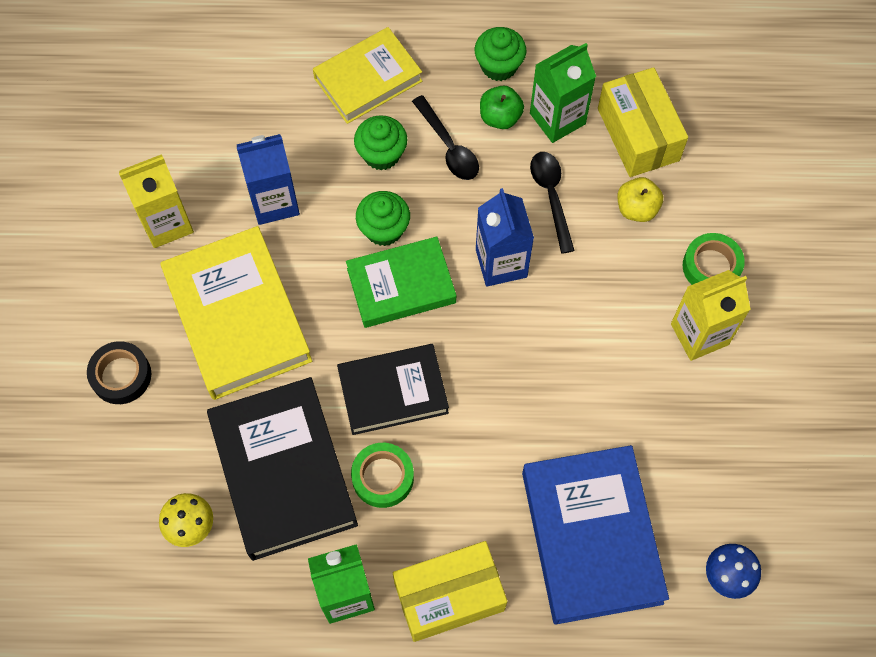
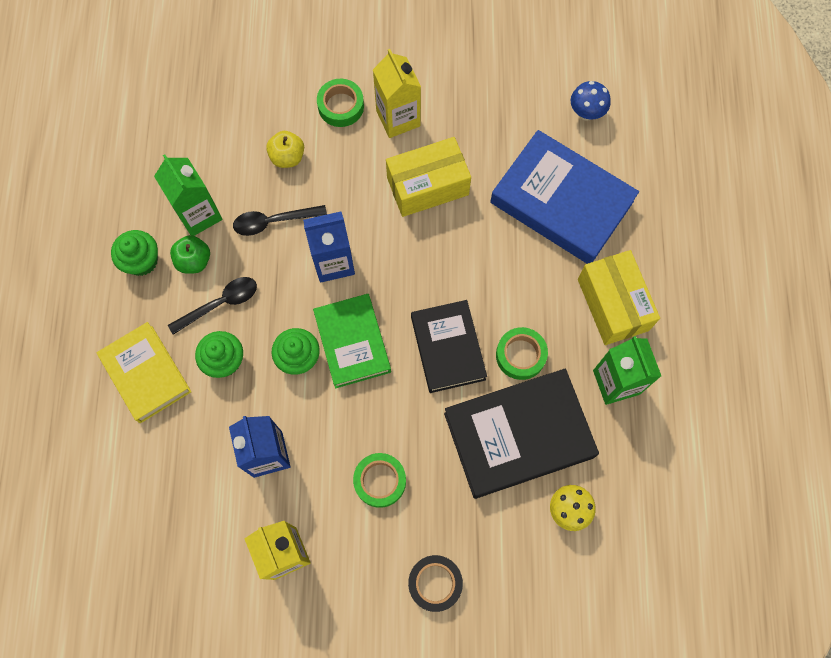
camera: 90 degrees left, 5 degrees up
(238, 317) = (380, 481): yellow book -> green tape
(591, 537) = (561, 202): blue book -> blue book turned 45 degrees clockwise
(638, 134) = (218, 152): yellow box -> yellow box (427, 186)

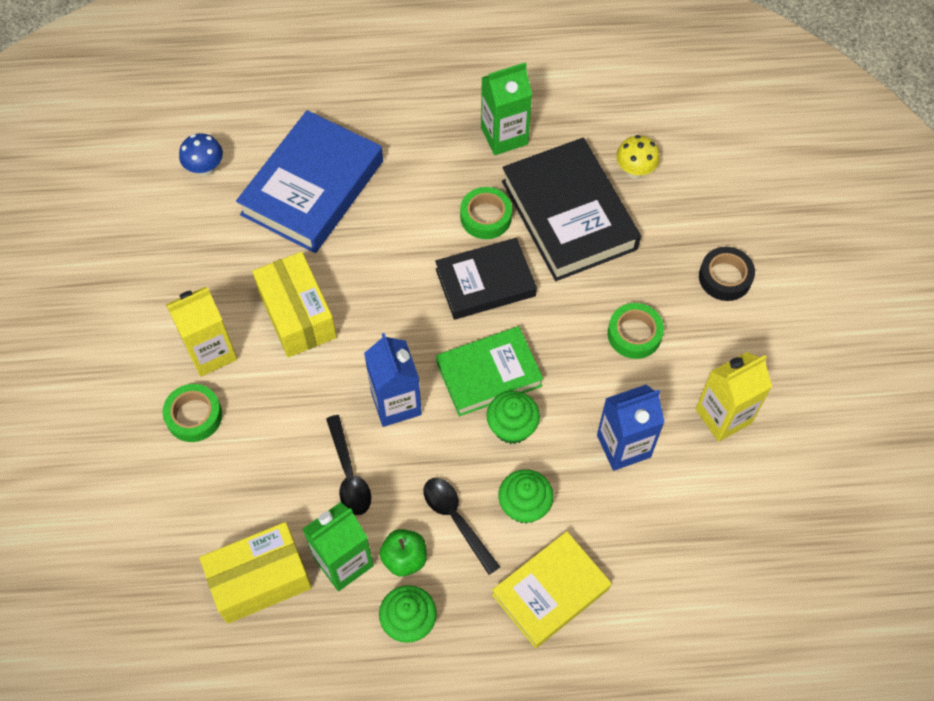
camera: 95 degrees left, 10 degrees down
(287, 157) = (263, 468): yellow apple -> none
(613, 304) = (424, 140): yellow box -> yellow box (260, 579)

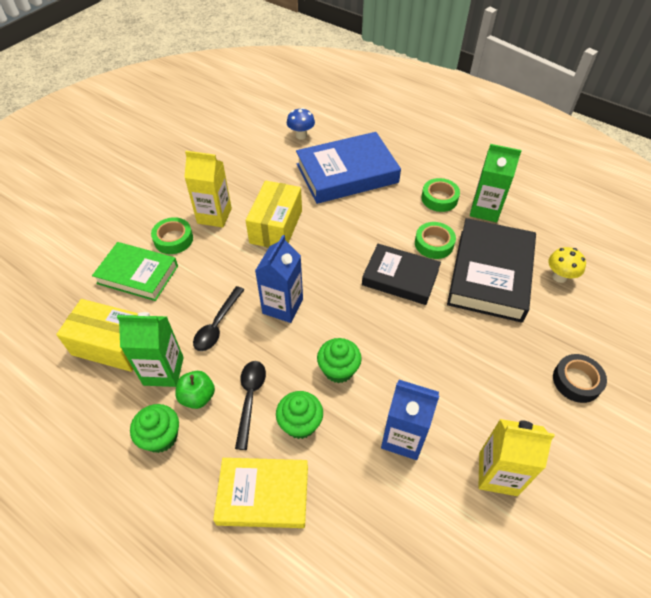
camera: 40 degrees right, 10 degrees down
(489, 374) = (353, 329): green book -> green book (138, 275)
(634, 334) = (474, 372): green tape -> green tape (439, 198)

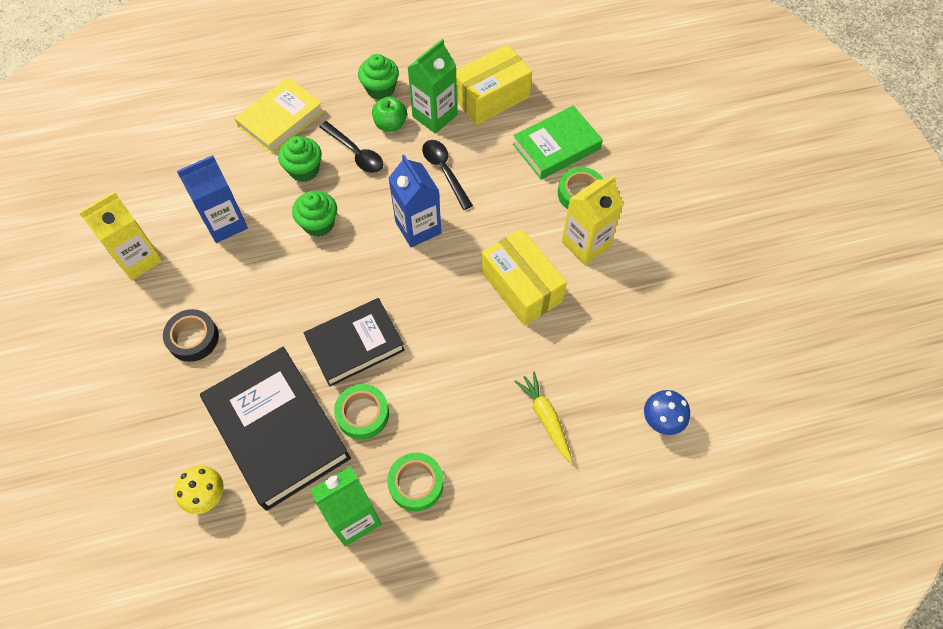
camera: 130 degrees right, 10 degrees up
(347, 173) = (545, 418): blue book -> yellow carrot
(576, 381) = (122, 387): black tape -> black tape (193, 338)

